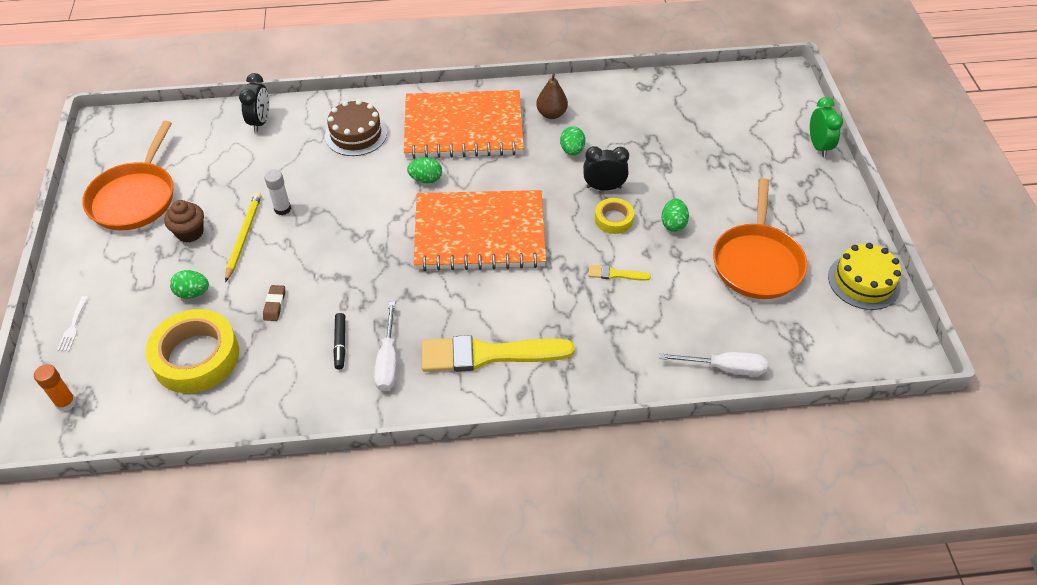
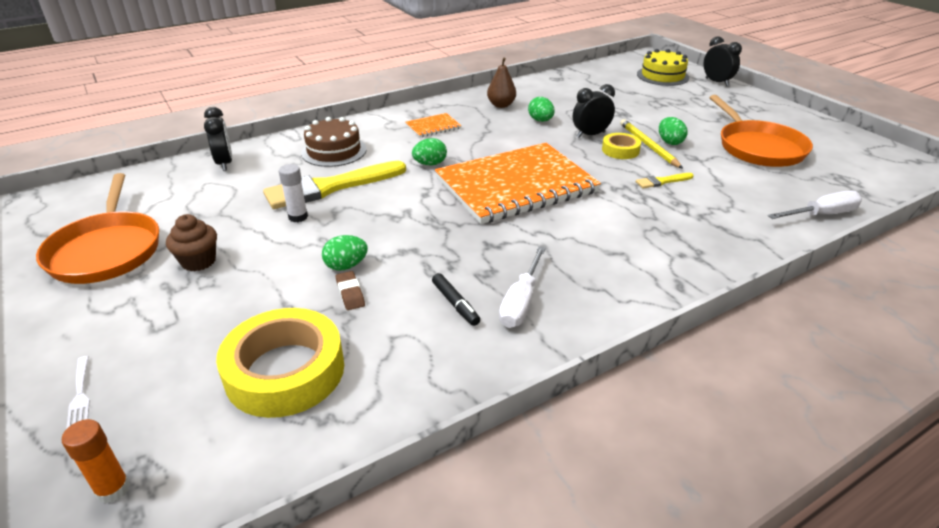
camera: 25 degrees left, 15 degrees down
(193, 293) = (238, 312): green egg -> green egg (346, 266)
(243, 237) = (268, 248): yellow pencil -> yellow pencil (648, 145)
(388, 361) = (521, 302): white screwdriver -> white screwdriver turned 45 degrees clockwise
(463, 127) = (433, 127): orange notebook -> orange notebook, size x0.41
(488, 355) = (616, 266): yellow brush -> yellow brush (330, 187)
(818, 146) = (716, 82): green clock -> black clock
(863, 281) = (843, 139): yellow cake -> yellow cake (662, 76)

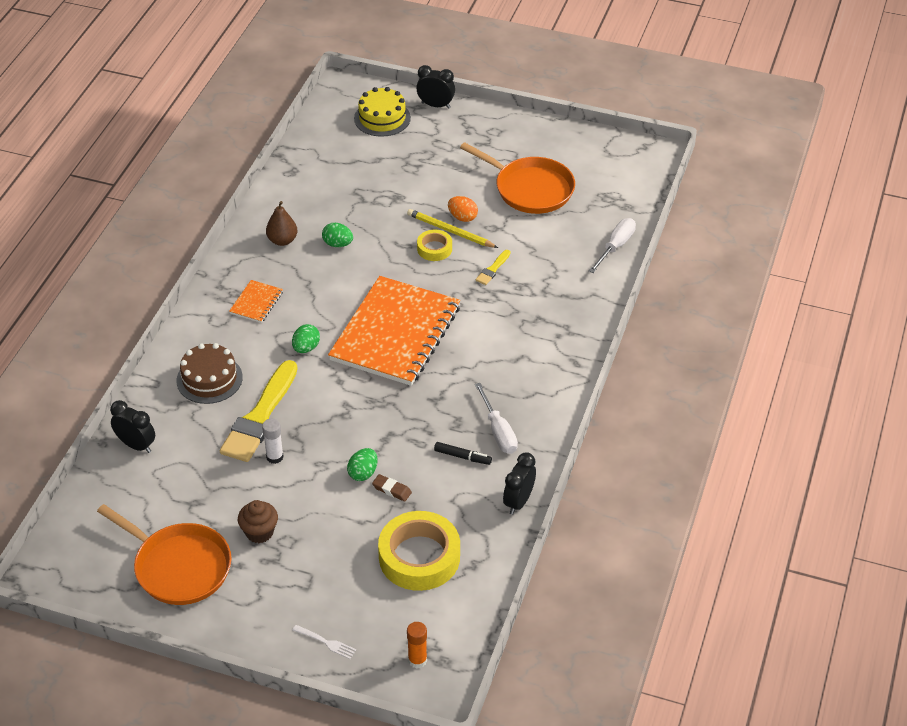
camera: 40 degrees left, 10 degrees up
(590, 135) = (395, 241): black clock -> black clock (518, 501)
(670, 142) = (462, 217): green egg -> orange egg

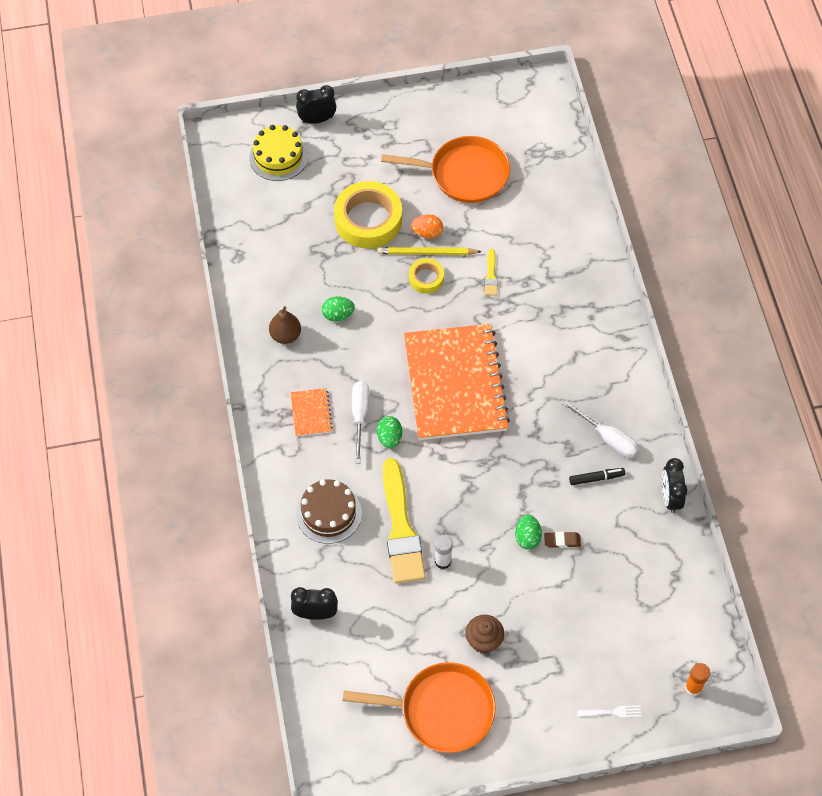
camera: 30 degrees left, 15 degrees up
(419, 557) = (628, 592): yellow tape -> yellow tape (368, 220)
(615, 246) = (577, 201): white screwdriver -> white screwdriver (360, 416)

